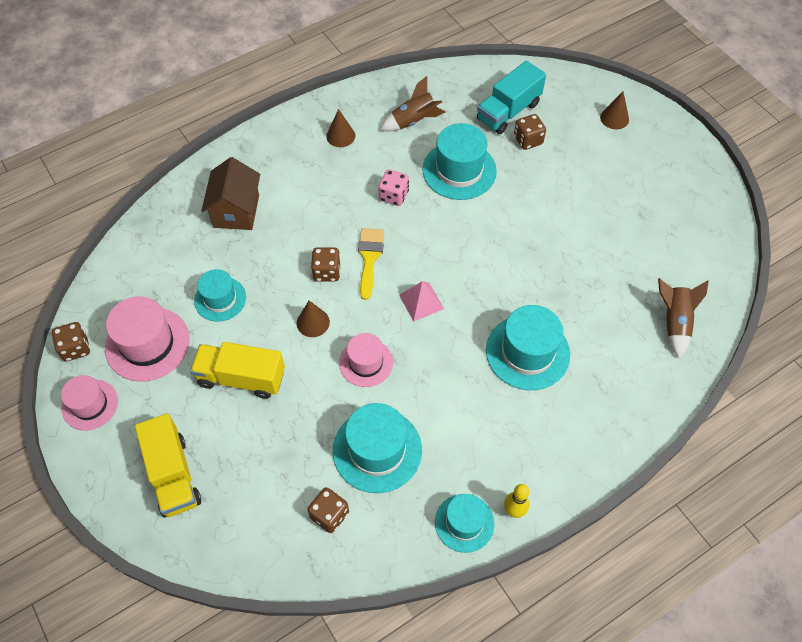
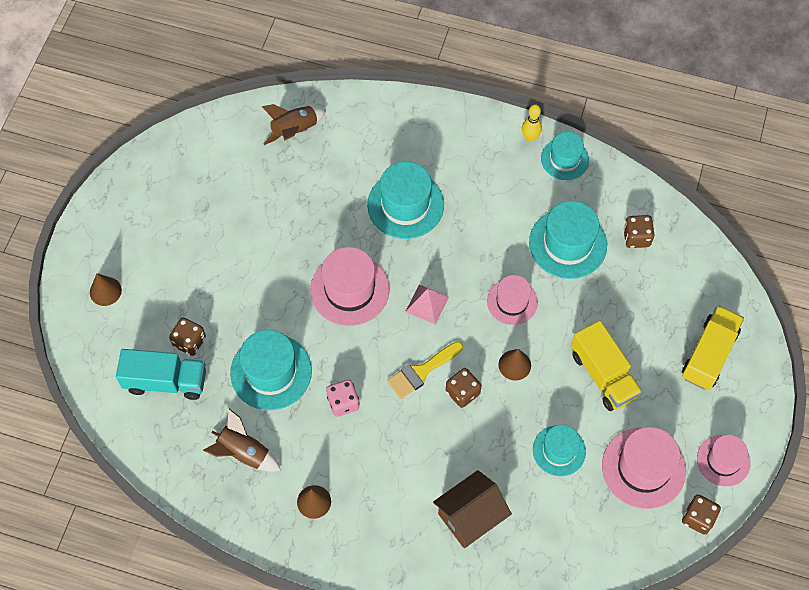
camera: 130 degrees left, 5 degrees up
(482, 259) = (349, 289): none -> pink hat

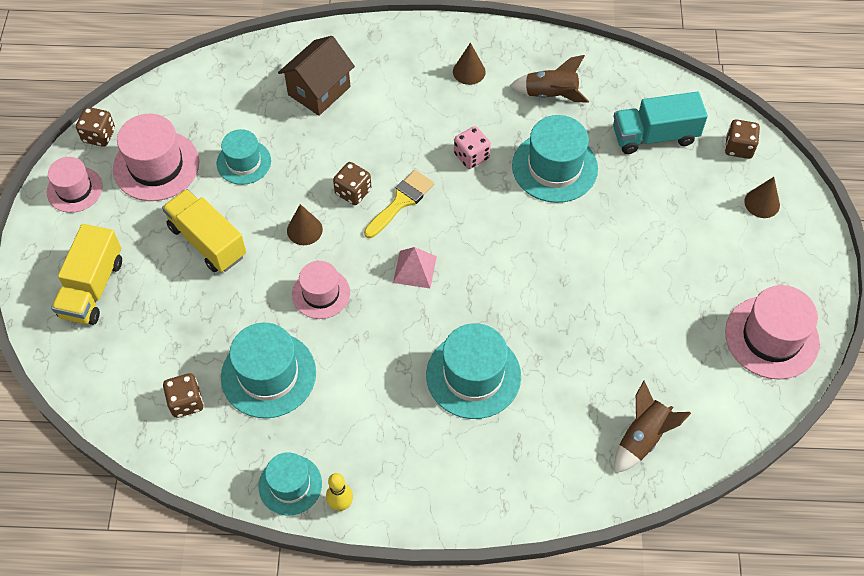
camera: 165 degrees right, 5 degrees down
(189, 342) = (649, 175): brown dice -> brown dice (738, 148)
(349, 289) = (504, 264): pink hat -> pink hat (771, 337)

